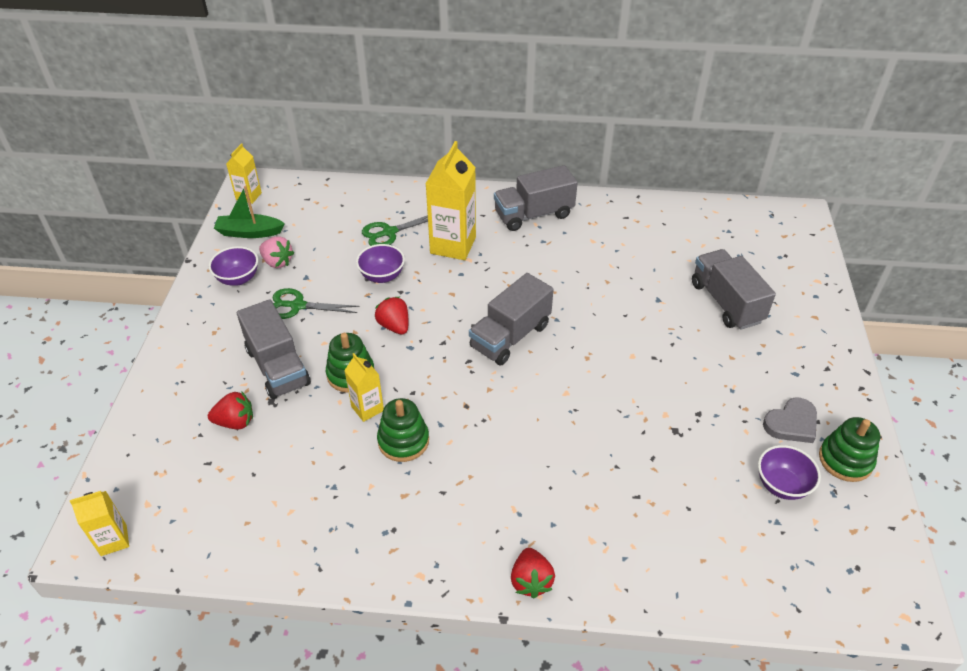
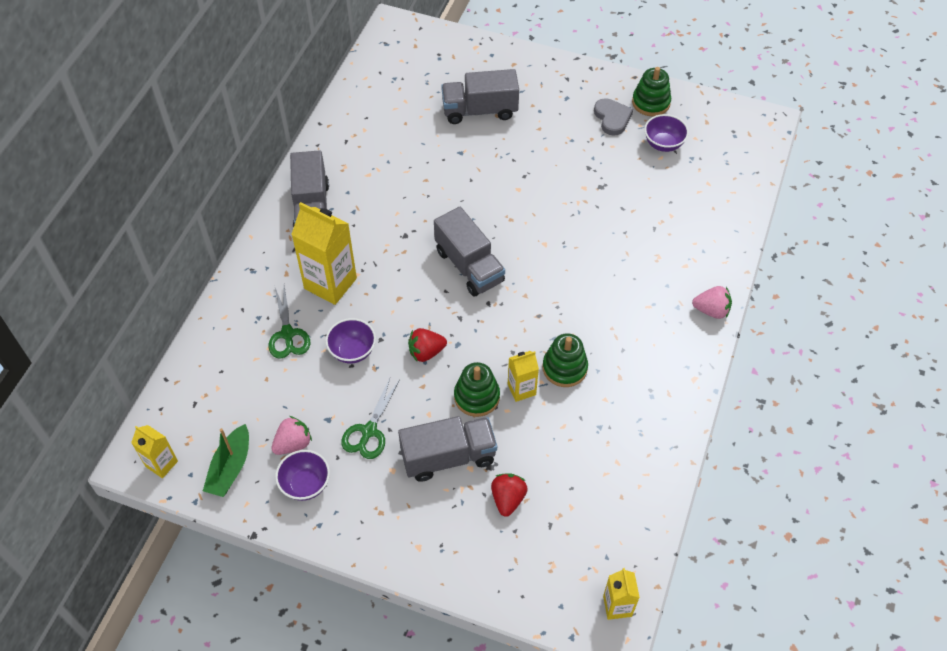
camera: 75 degrees left, 10 degrees up
(531, 581) = (711, 310): red strawberry -> pink strawberry

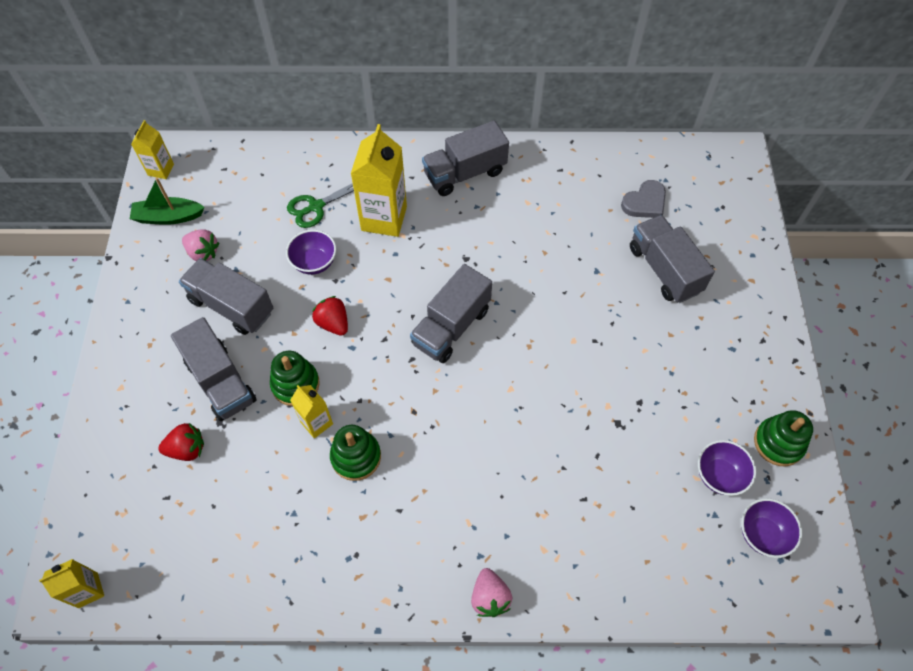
camera: 70 degrees right, 5 degrees up
(305, 484) = (165, 277): purple bowl -> purple bowl (762, 534)
(369, 431) = (231, 306): green scissors -> grey truck
(612, 118) = (728, 406): grey heart -> grey heart (645, 202)

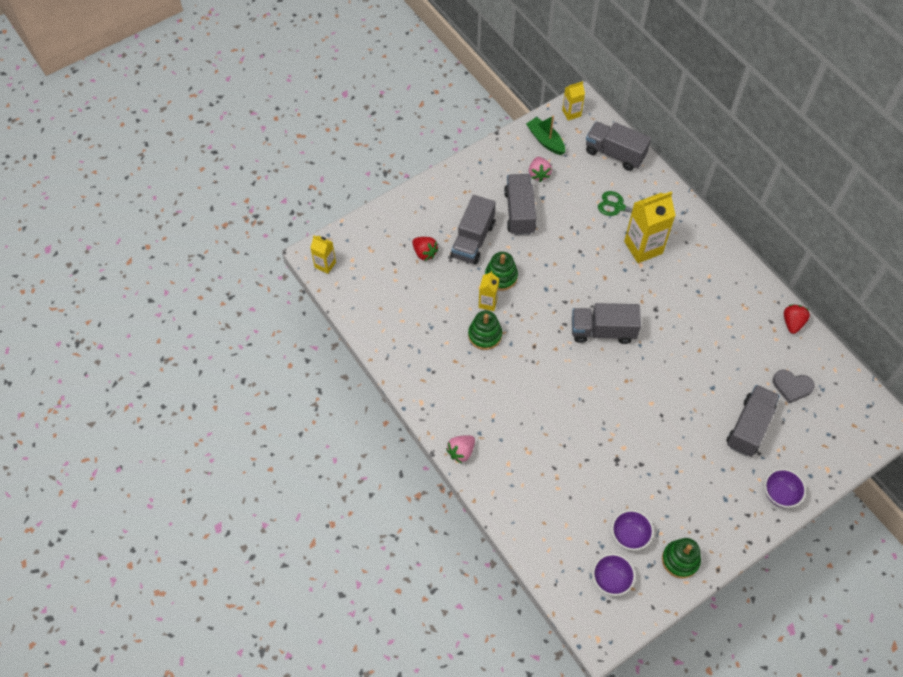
camera: 55 degrees right, 0 degrees up
(314, 262) = (581, 232): purple bowl -> purple bowl (780, 494)
(333, 323) = (552, 269): red strawberry -> red strawberry (792, 323)
(465, 173) = (716, 269): grey truck -> grey truck (615, 154)

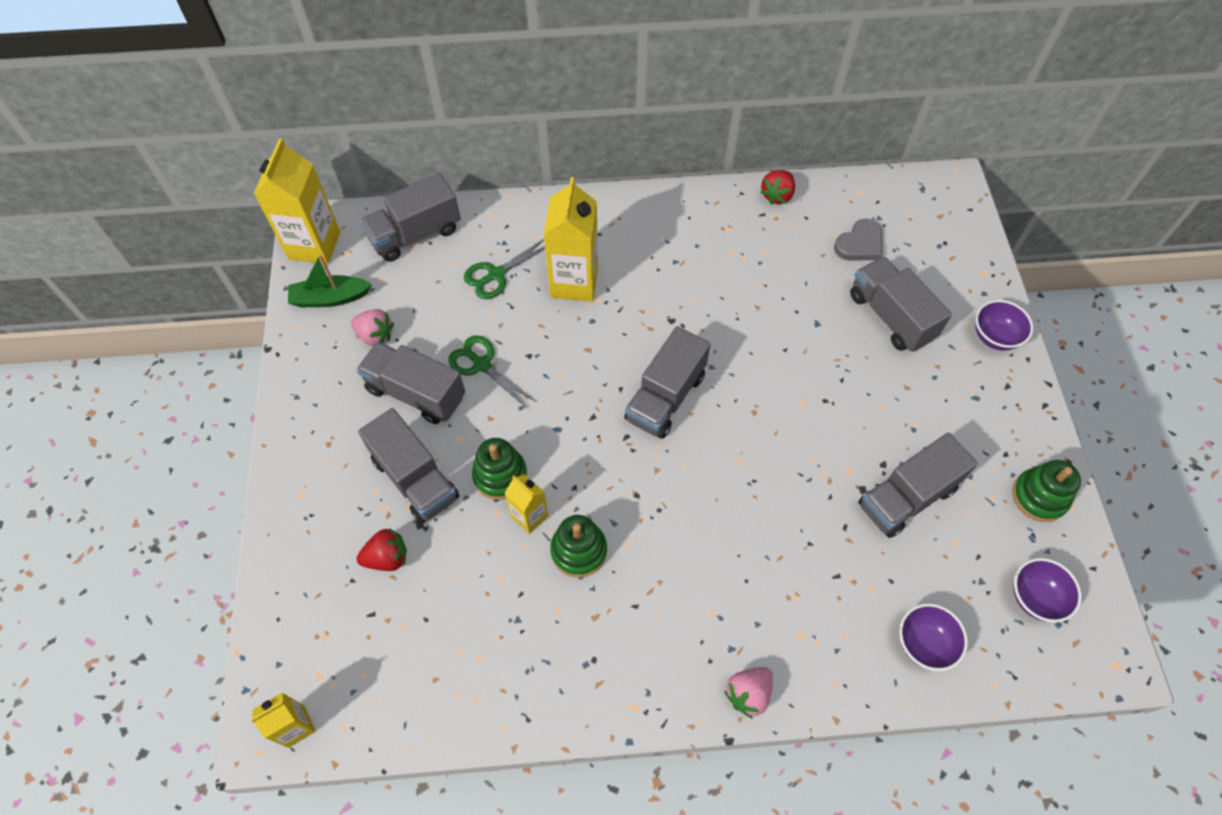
camera: 60 degrees left, 0 degrees up
(461, 452) = (748, 693): pink strawberry -> pink strawberry turned 60 degrees clockwise
(558, 232) = (482, 365): none -> green scissors
(571, 113) = (314, 245): yellow carton -> yellow carton, size x1.84
(628, 485) = (906, 497): none -> grey truck
(629, 535) = (980, 537): purple bowl -> purple bowl (924, 643)
(792, 323) = (777, 195): red strawberry -> red strawberry turned 105 degrees counterclockwise

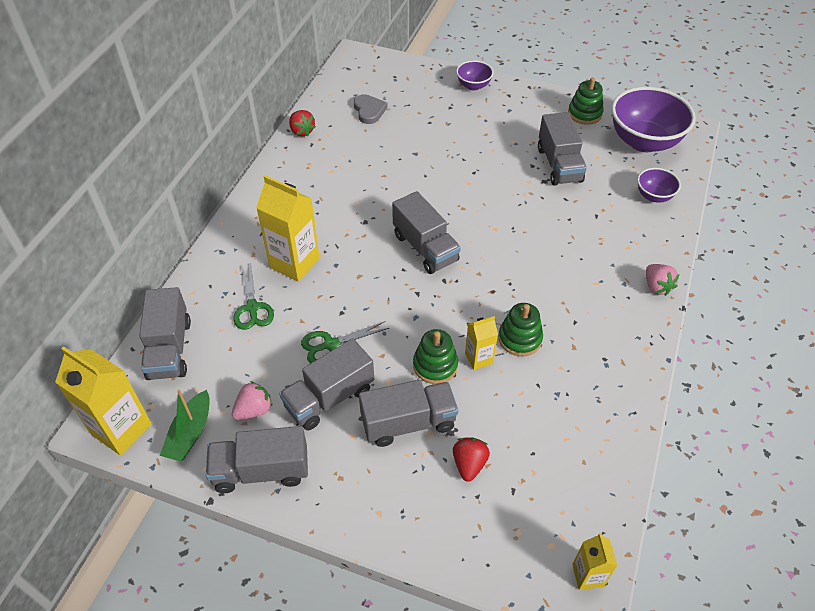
camera: 65 degrees left, 10 degrees down
(891, 316) = (432, 120): grey truck -> grey truck (261, 470)
(1035, 598) = (644, 141): purple bowl -> purple bowl, size x2.03

